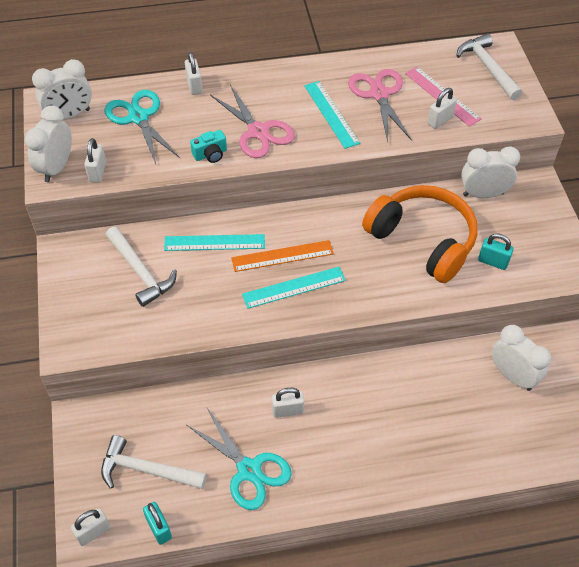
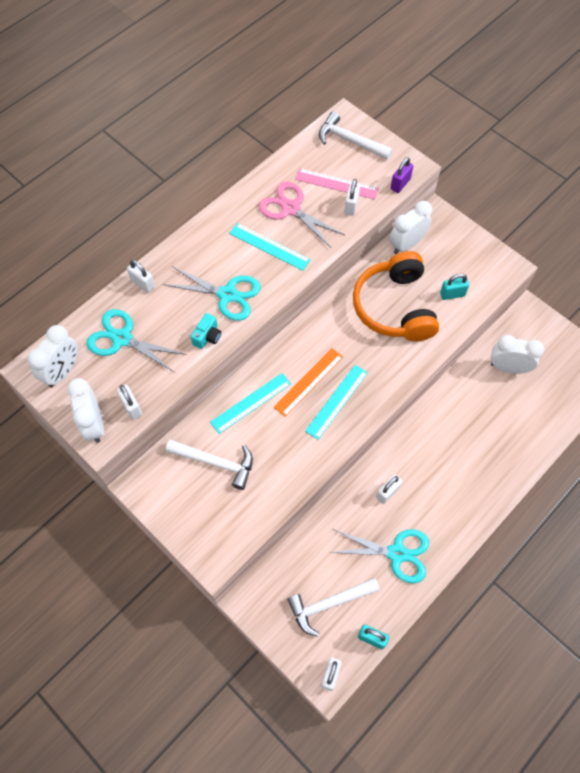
camera: 35 degrees left, 10 degrees up
(258, 132) = (227, 295): pink scissors -> turquoise scissors
(422, 240) = (394, 307): orange headphones -> orange headphones turned 105 degrees counterclockwise
(507, 126) = (400, 184): none -> purple padlock

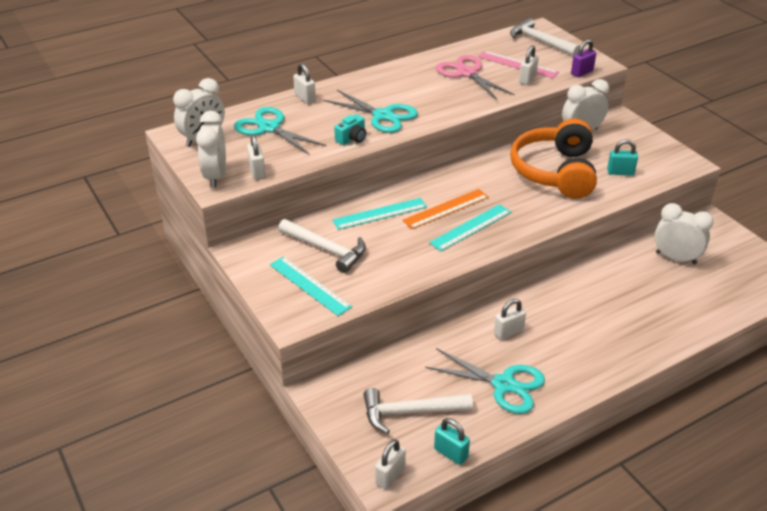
camera: 15 degrees right, 25 degrees down
(269, 246) = (436, 92): turquoise ruler -> turquoise ruler (309, 285)

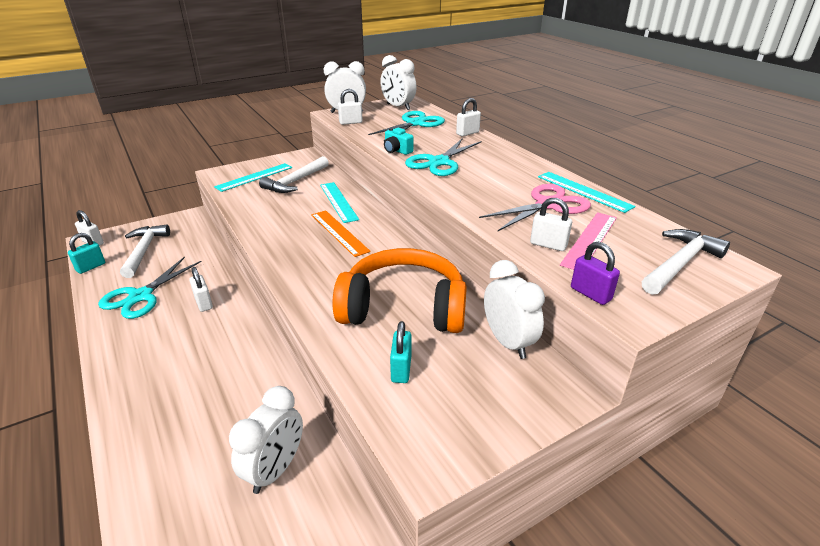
camera: 90 degrees right, 5 degrees down
(471, 227) = (305, 244): turquoise ruler -> turquoise ruler (583, 191)

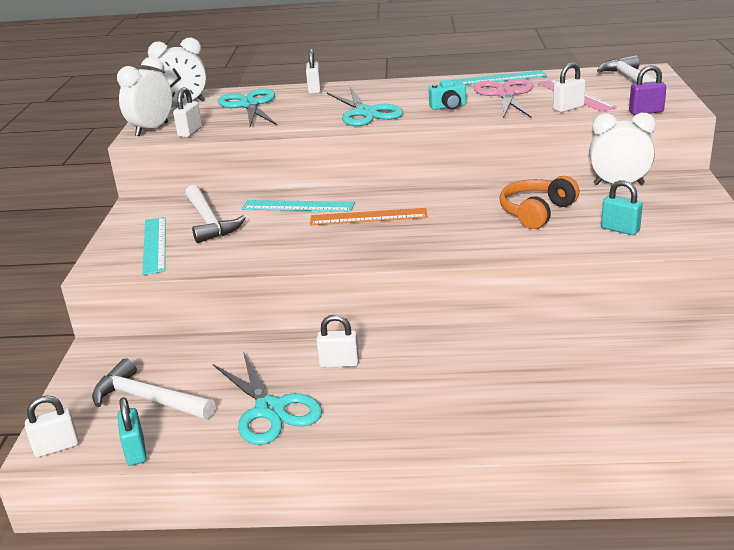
camera: 55 degrees left, 5 degrees down
(275, 470) = (641, 354): white clock -> none
(397, 150) = (309, 124): turquoise camera -> turquoise camera (448, 107)
(403, 308) = (536, 212): orange headphones -> orange headphones, size x0.61

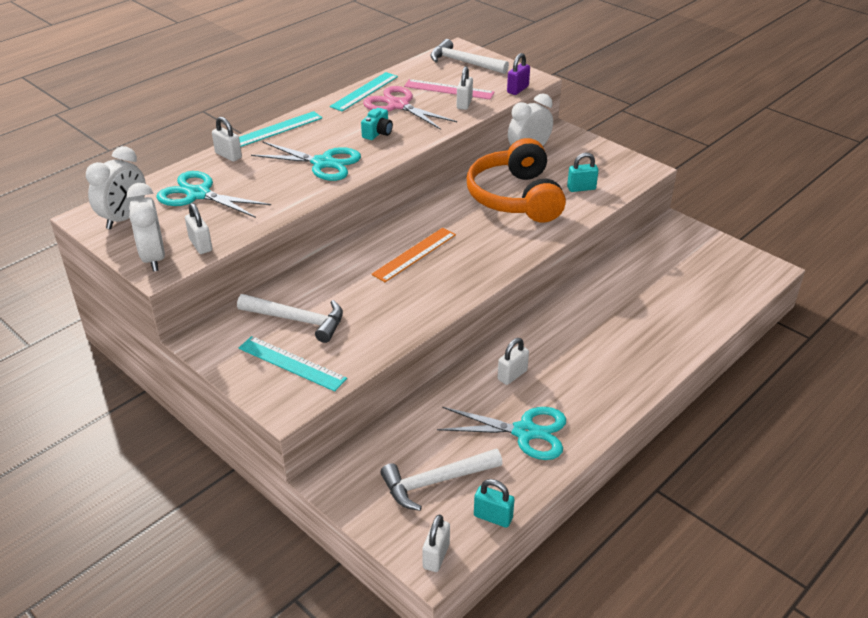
camera: 50 degrees left, 10 degrees up
(298, 206) = (345, 271): turquoise ruler -> turquoise ruler (277, 129)
(536, 212) = (515, 197): orange headphones -> orange headphones, size x1.65

